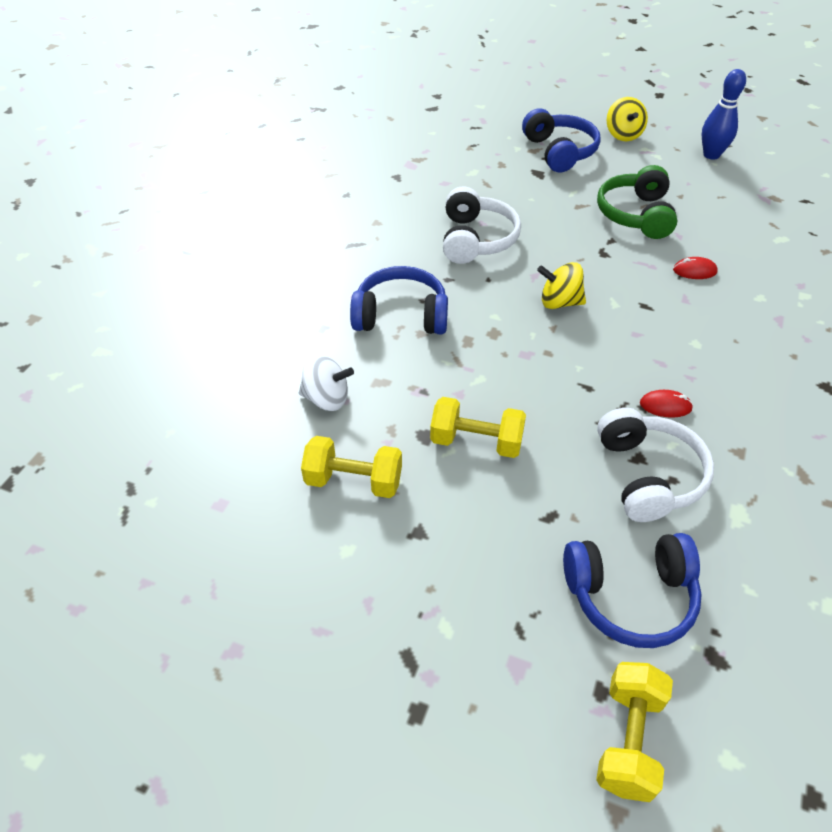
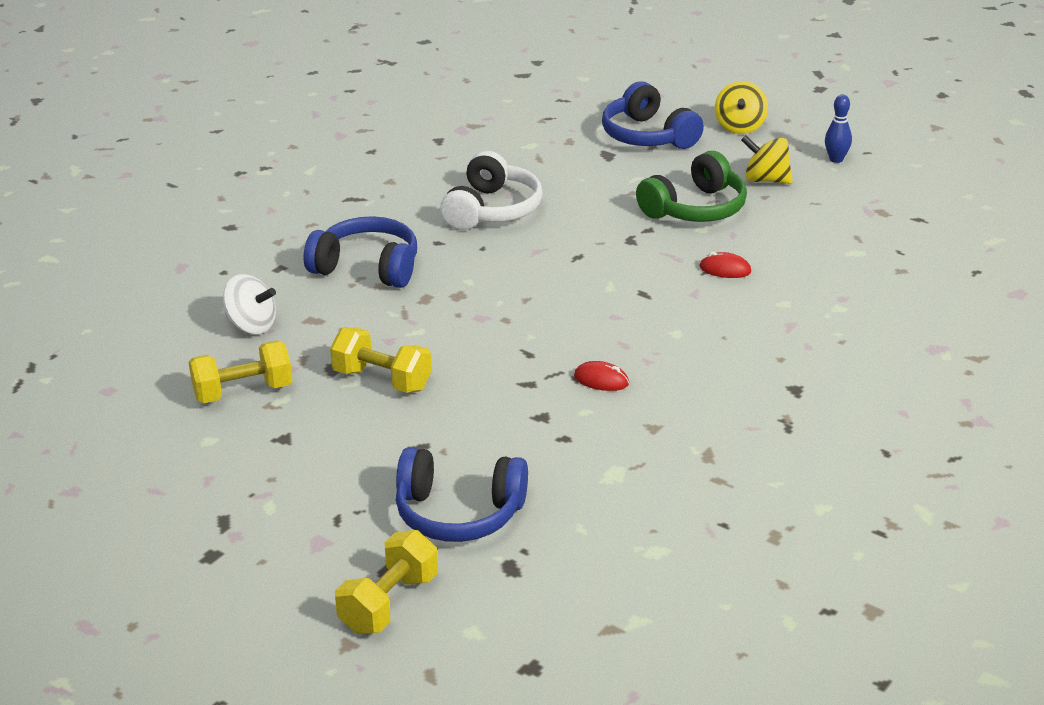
camera: 15 degrees right, 15 degrees down
(354, 481) = (243, 392): yellow dumbbell -> yellow dumbbell turned 45 degrees counterclockwise
(559, 152) = (648, 136): blue headphones -> blue headphones turned 150 degrees clockwise
(559, 302) = (548, 278): yellow spinning top -> yellow spinning top (766, 180)
(636, 215) = (695, 208): green headphones -> green headphones turned 150 degrees counterclockwise
(648, 475) = (542, 431): white headphones -> none
(711, 155) = (836, 159): blue bowling pin -> blue bowling pin, size x0.65

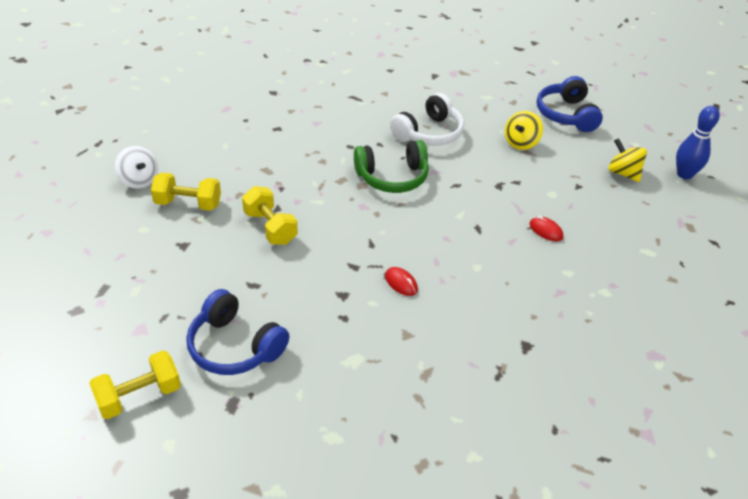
camera: 25 degrees right, 10 degrees up
(251, 325) = (230, 161): white spinning top -> white spinning top (139, 180)
(367, 267) = (325, 146): blue headphones -> none
(695, 208) = (559, 178): green headphones -> green headphones (392, 177)
(740, 127) = (633, 128): yellow spinning top -> yellow spinning top (521, 143)
(836, 159) = (684, 174): blue bowling pin -> blue bowling pin, size x1.54

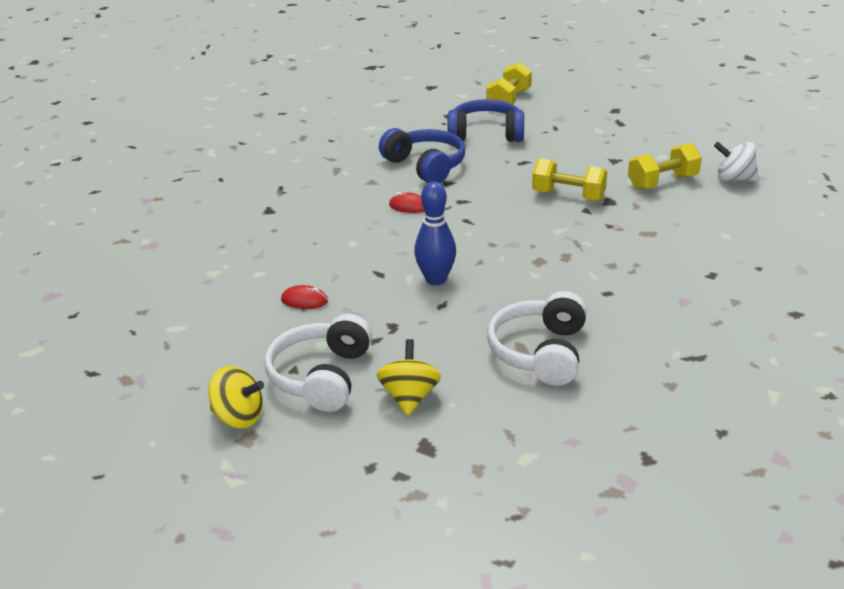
camera: 150 degrees right, 10 degrees down
(392, 177) = (518, 281): green headphones -> none
(563, 174) = (321, 376): none -> white headphones
(566, 115) = (376, 486): blue headphones -> blue headphones (425, 166)
(684, 174) = (143, 458): blue bowling pin -> blue bowling pin (436, 279)

